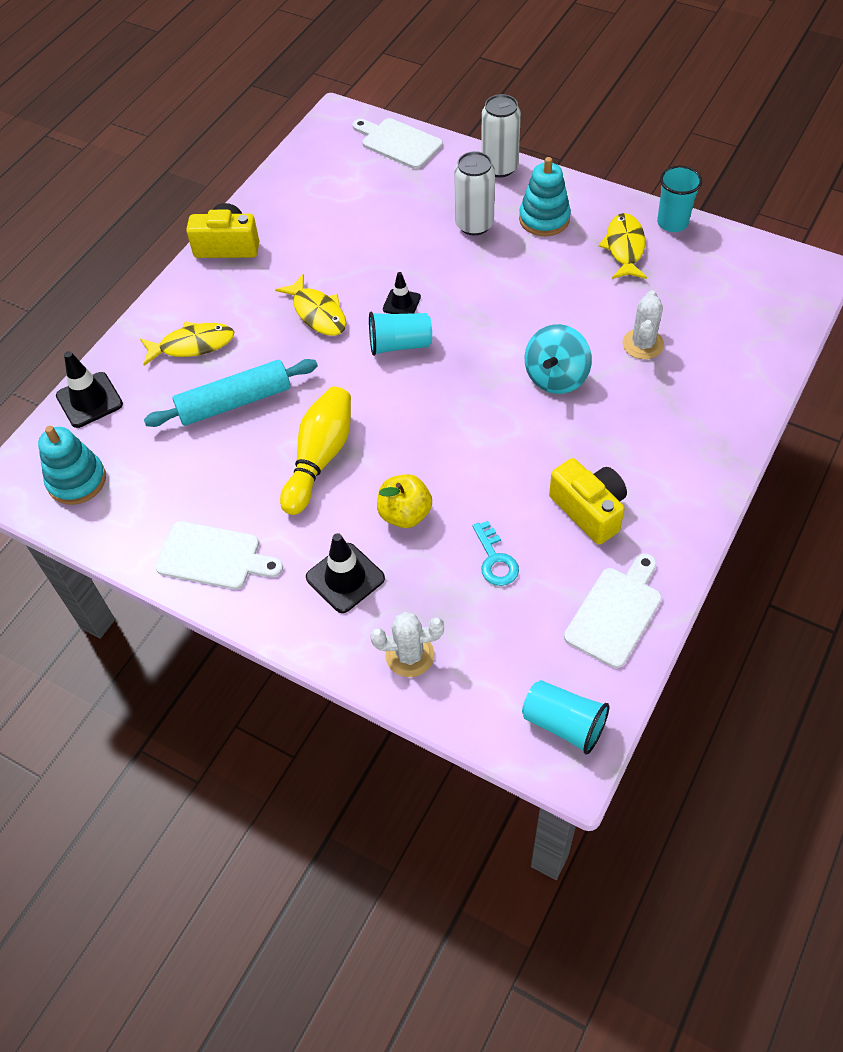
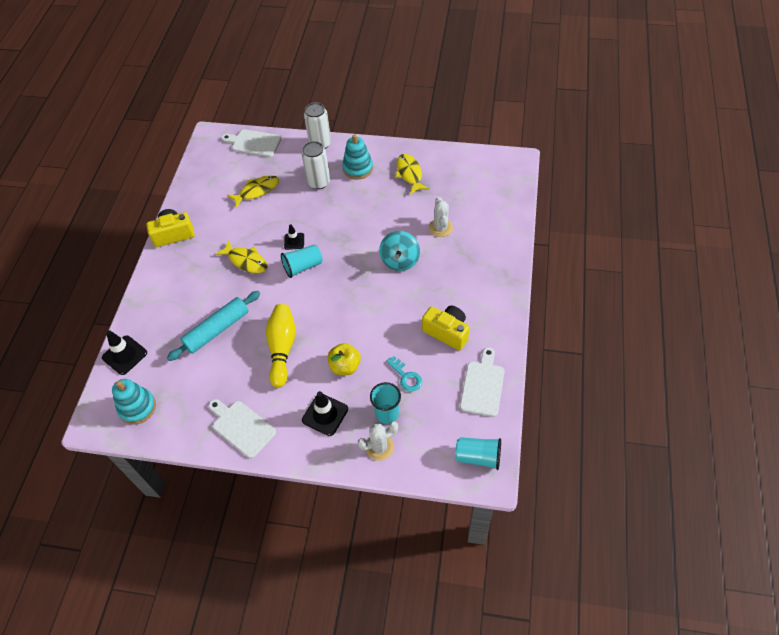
camera: 20 degrees left, 0 degrees up
(192, 345) = (176, 302): yellow fish -> yellow fish (257, 191)
(213, 557) = (242, 427): white cutting board -> white cutting board turned 135 degrees counterclockwise
(672, 223) = (430, 152): turquoise cup -> turquoise cup (387, 414)

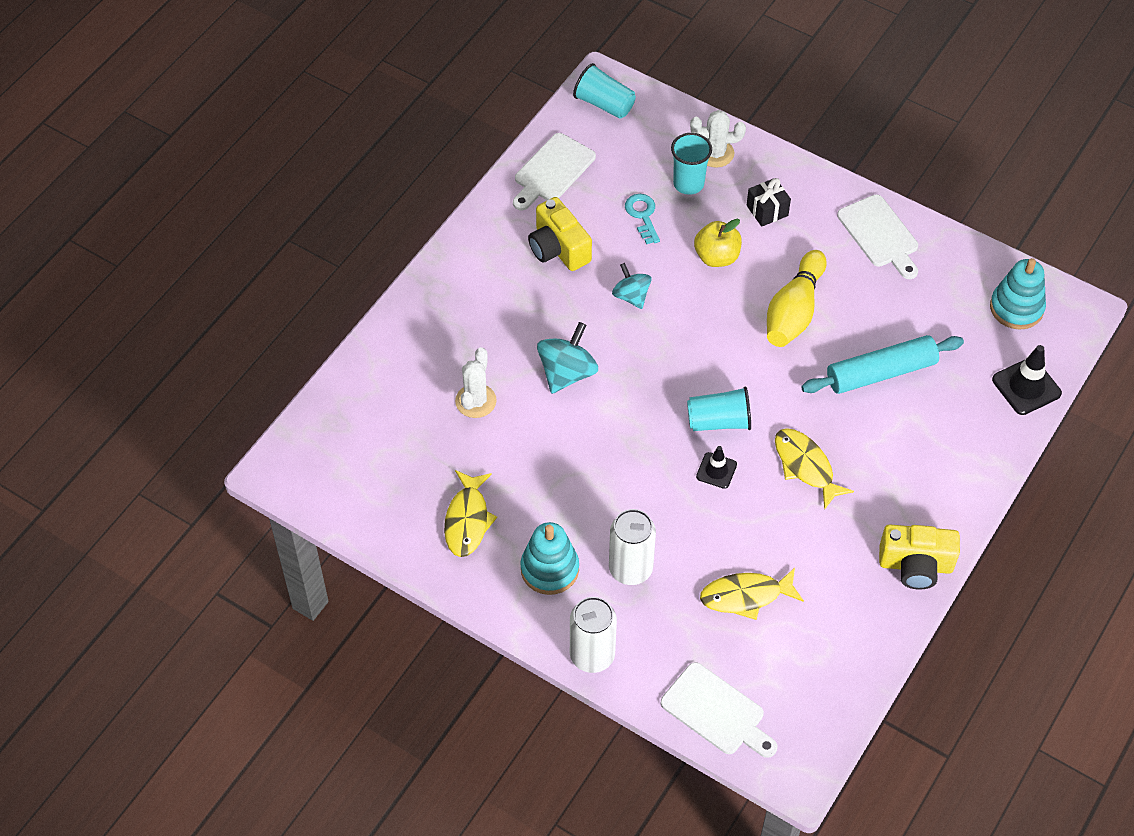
camera: 160 degrees left, 0 degrees up
(325, 414) = (767, 210): black traffic cone -> black gift
(386, 319) = (631, 296): none -> turquoise spinning top

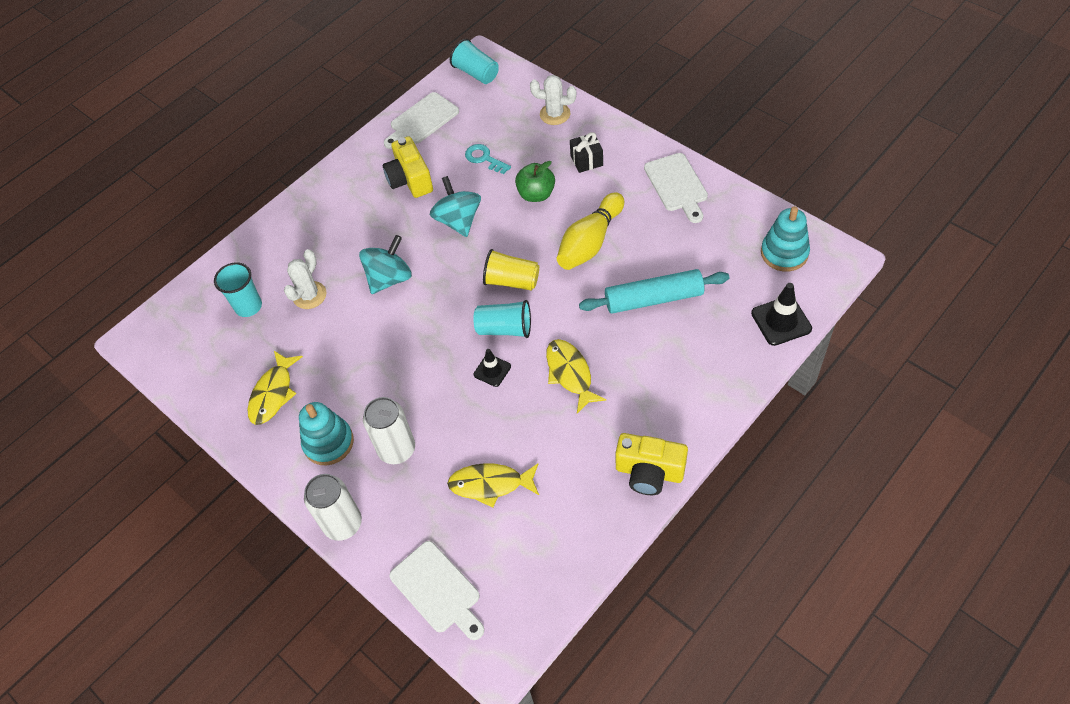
camera: 15 degrees right, 0 degrees up
(631, 296) = (458, 221): turquoise spinning top -> turquoise spinning top, size x1.52
(643, 215) = (484, 158): turquoise key -> turquoise key turned 45 degrees counterclockwise
(688, 184) = (527, 136): turquoise cup -> turquoise cup (248, 306)
(713, 365) = (512, 281): none -> yellow cup
(716, 257) = (536, 194): yellow apple -> green apple

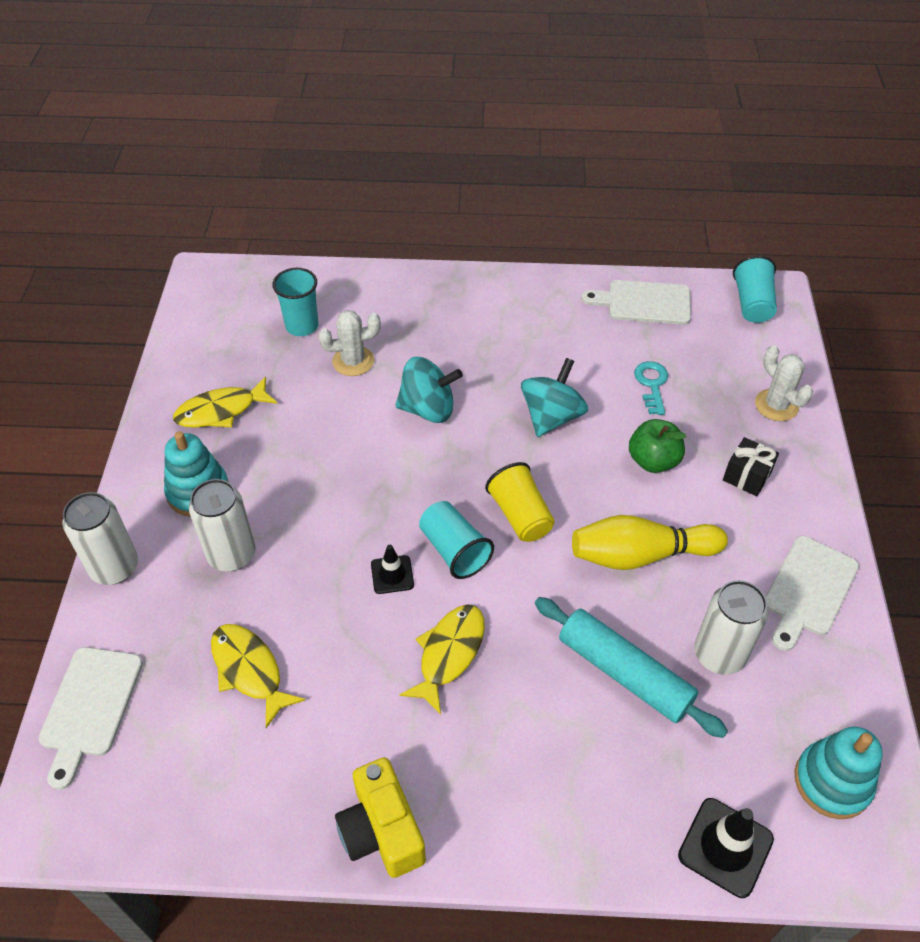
camera: 45 degrees right, 5 degrees down
(410, 180) = (562, 343): yellow camera -> none
(679, 249) = (719, 654): none -> white can

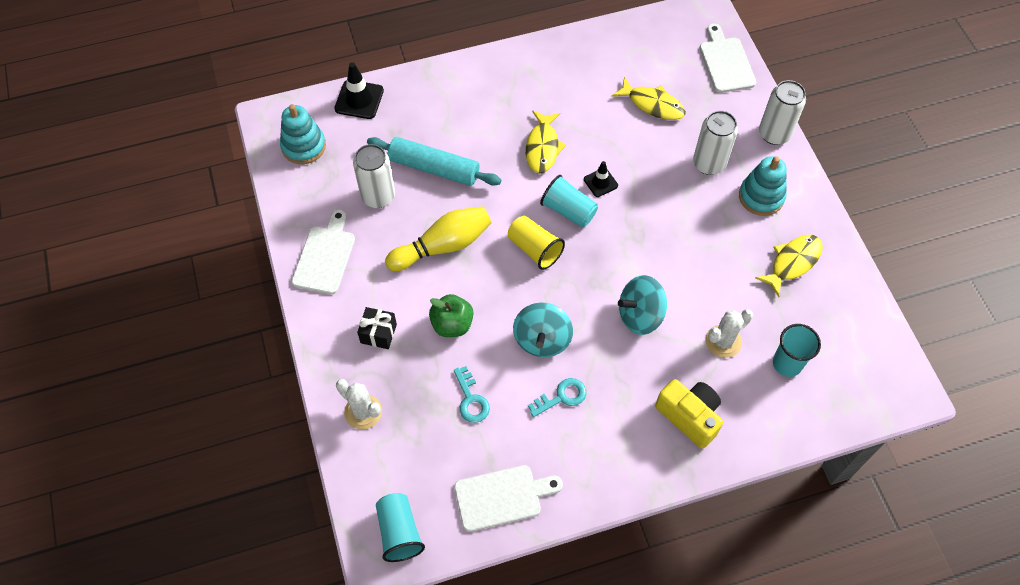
camera: 160 degrees right, 10 degrees up
(382, 830) = (538, 56): yellow camera -> yellow camera (689, 416)
(552, 361) = (562, 397): none -> turquoise key

